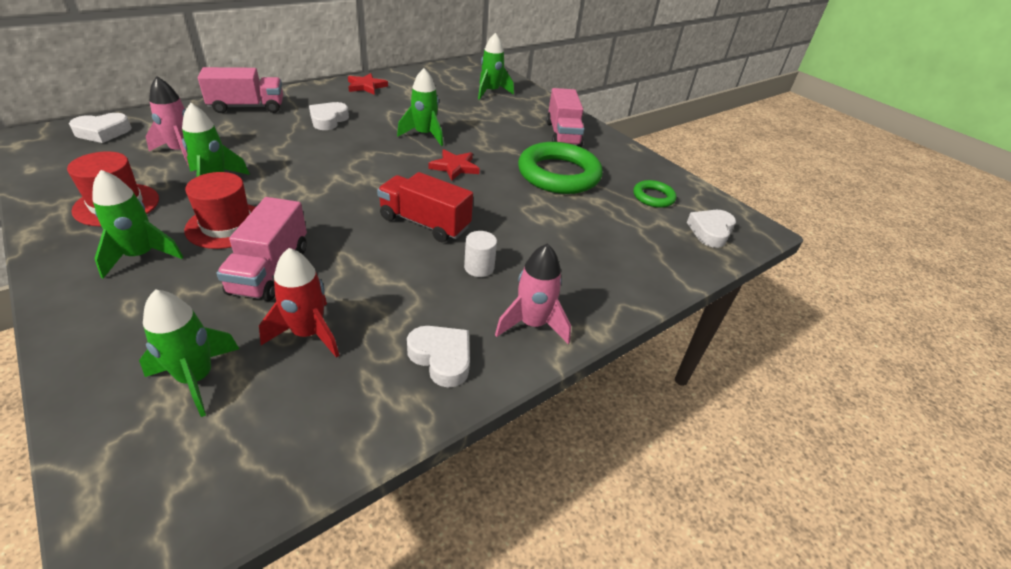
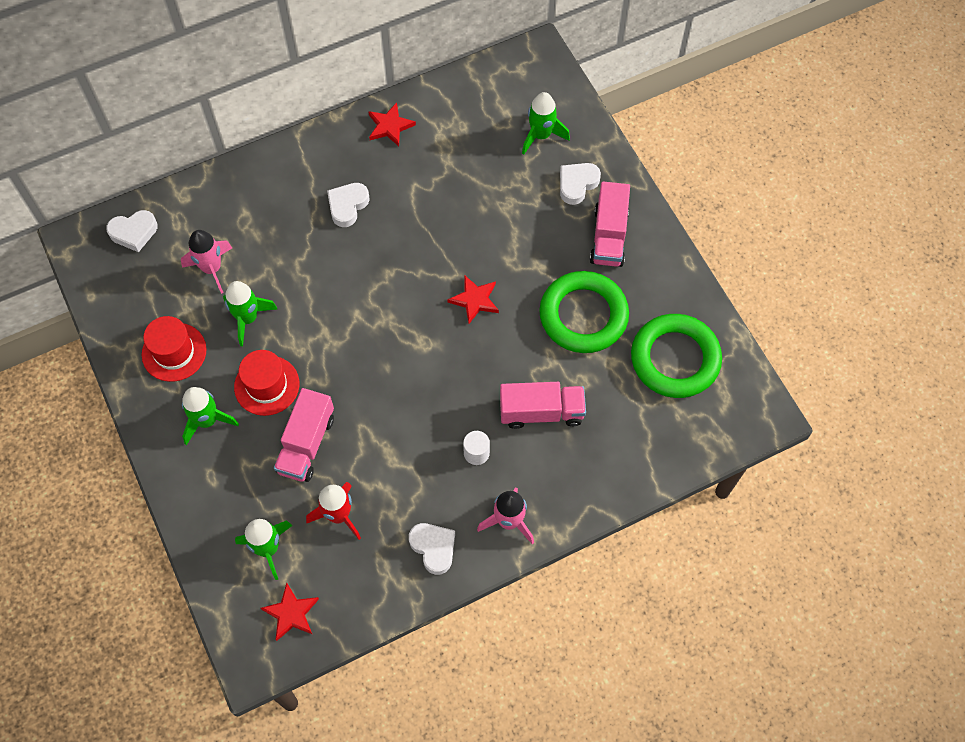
camera: 15 degrees right, 25 degrees up
(220, 461) = (291, 613): none -> red star
(247, 107) = (262, 180): pink truck -> pink truck (541, 412)
(424, 135) = (449, 237): green rocket -> none
(424, 223) = (435, 390): red truck -> none
(653, 197) = (675, 359): green ring -> green ring, size x2.03
(710, 231) = (714, 417): white heart -> white heart (577, 184)

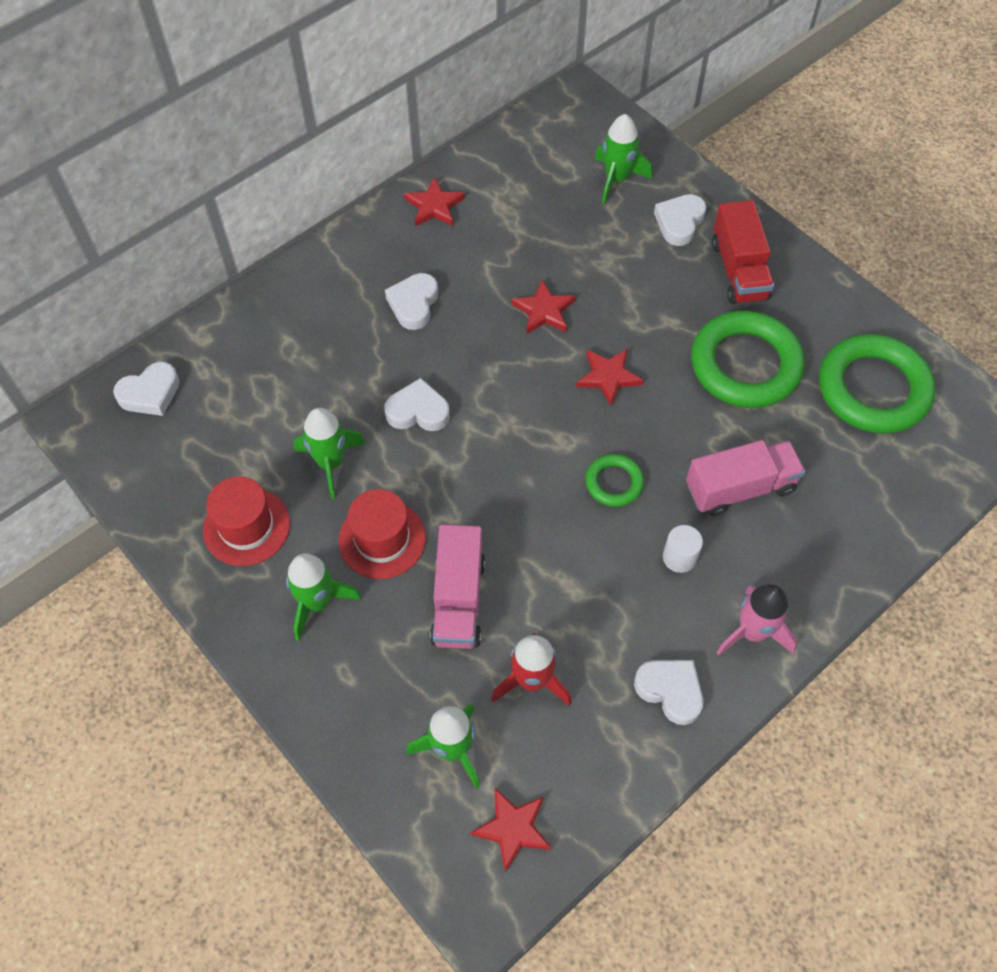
camera: 15 degrees left, 5 degrees down
(212, 268) = (265, 414): pink rocket -> none
(323, 293) = (418, 411): none -> white heart
(445, 234) = (544, 311): none -> red star
(449, 384) = (614, 483): none -> green ring
(608, 236) = (738, 270): pink truck -> red truck

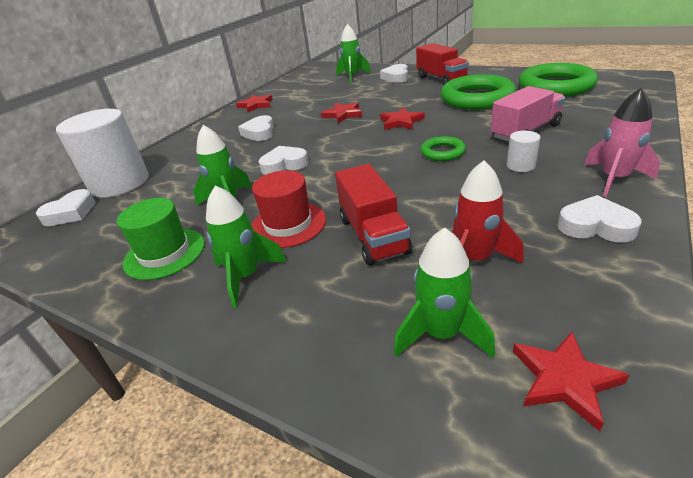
camera: 15 degrees left, 25 degrees down
(211, 350) = (120, 183): none -> white cylinder
(246, 527) = (164, 253): red hat -> green hat
(458, 600) = (373, 235): pink truck -> red truck

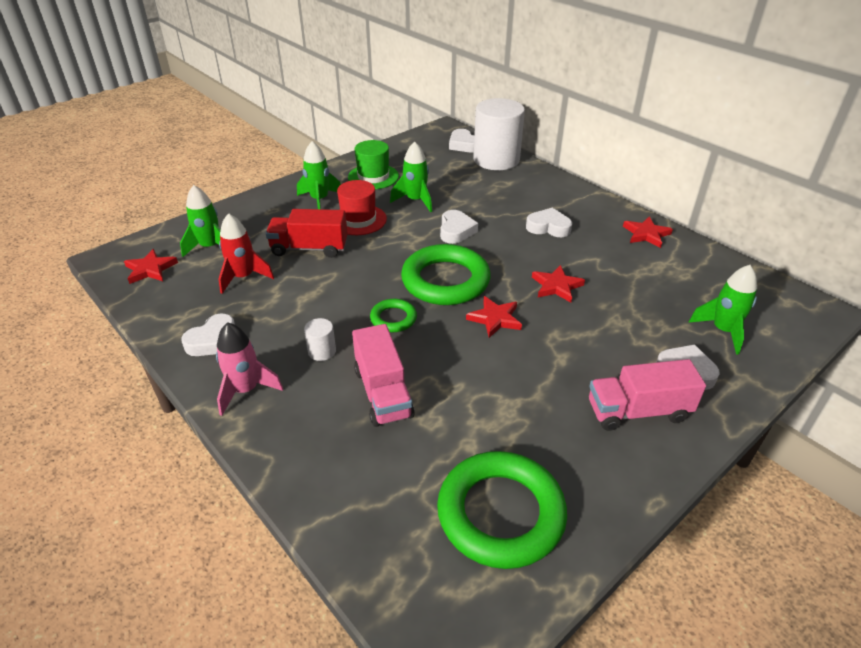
camera: 105 degrees right, 5 degrees up
(441, 79) = (638, 411): red truck -> pink truck
(477, 98) = (519, 407): green ring -> green ring (445, 280)

